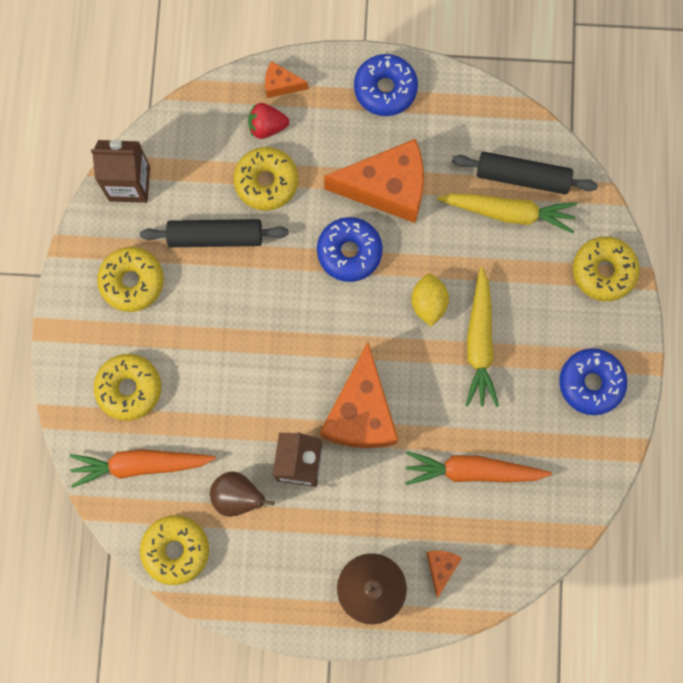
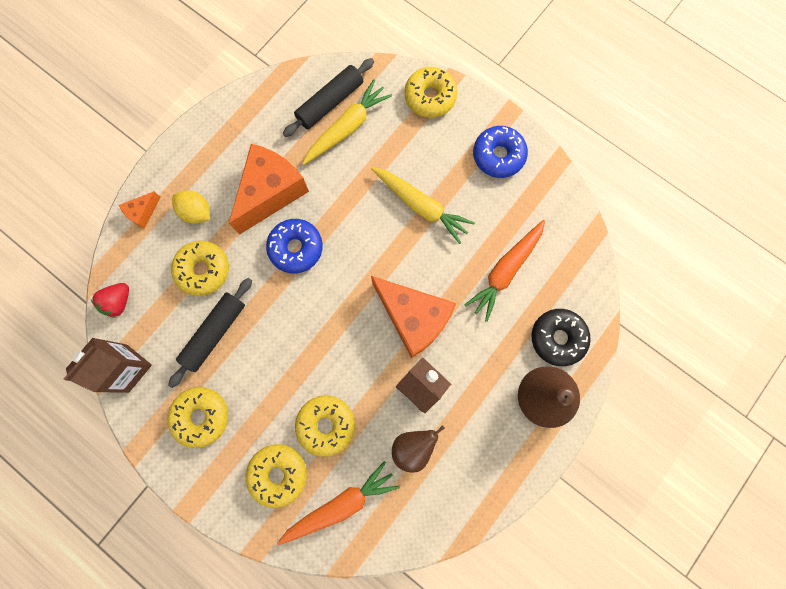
camera: 55 degrees left, 0 degrees up
(140, 465) = (340, 504): orange carrot -> orange carrot turned 150 degrees counterclockwise
(176, 550) = (421, 521): yellow donut -> yellow donut (326, 425)
(267, 126) = (164, 242): red strawberry -> red strawberry (119, 302)
(385, 89) = (202, 146): blue donut -> none
(428, 303) = (370, 220): yellow lemon -> yellow lemon (197, 212)
(441, 567) = (557, 338): orange cheese -> black donut

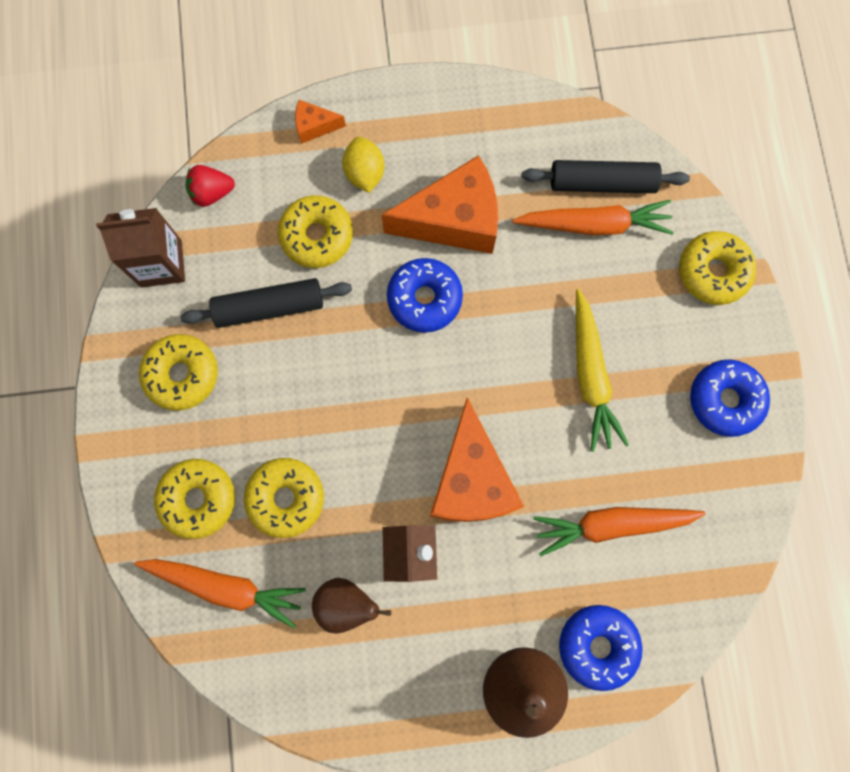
camera: 45 degrees right, 0 degrees up
(347, 128) = (594, 225): yellow carrot -> orange carrot
(557, 338) = (597, 645): black donut -> blue donut

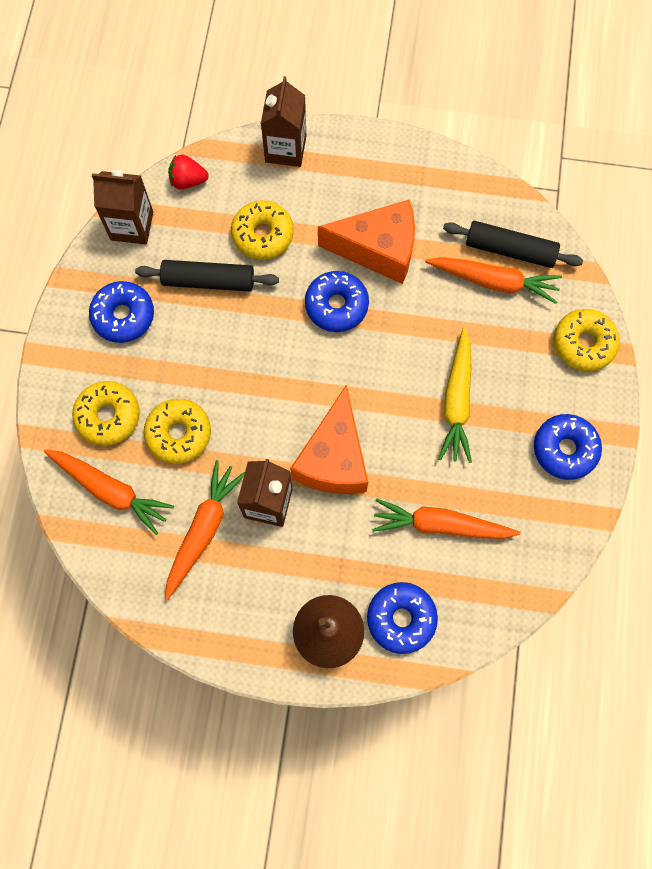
camera: 15 degrees right, 5 degrees down
(182, 374) = (123, 316): yellow donut -> blue donut
(314, 126) = (285, 149): orange cheese -> brown carton
(346, 604) = (203, 530): brown pear -> orange carrot
(364, 173) = (316, 195): yellow lemon -> none

